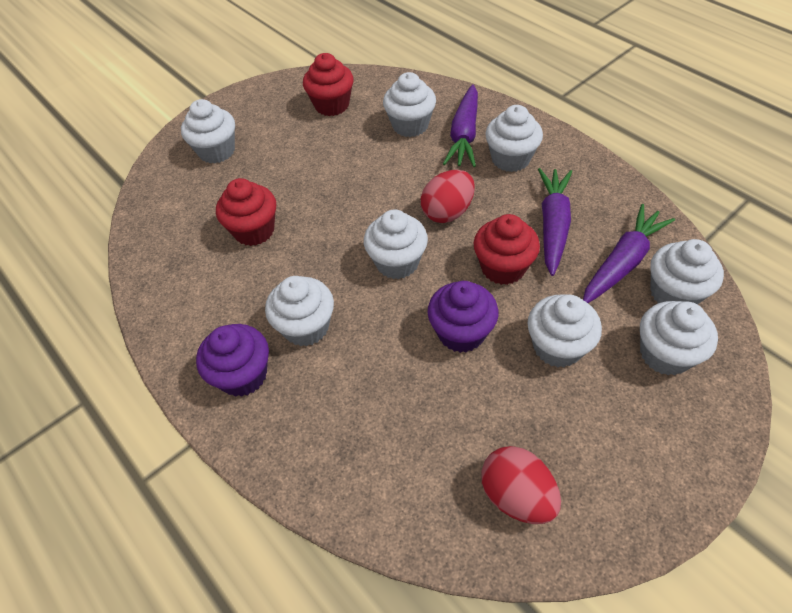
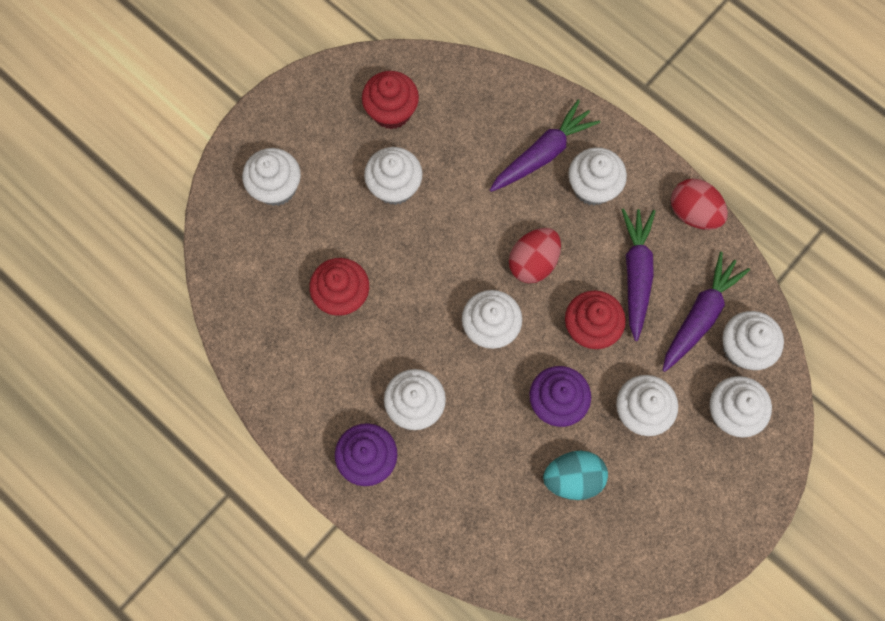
camera: 10 degrees left, 20 degrees up
(410, 125) = (483, 141): white cupcake -> white cupcake (394, 186)
(464, 135) = (542, 153): purple carrot -> purple carrot turned 135 degrees counterclockwise
(475, 411) = (573, 478): none -> turquoise egg
(516, 495) = (609, 548): red egg -> red egg (693, 213)

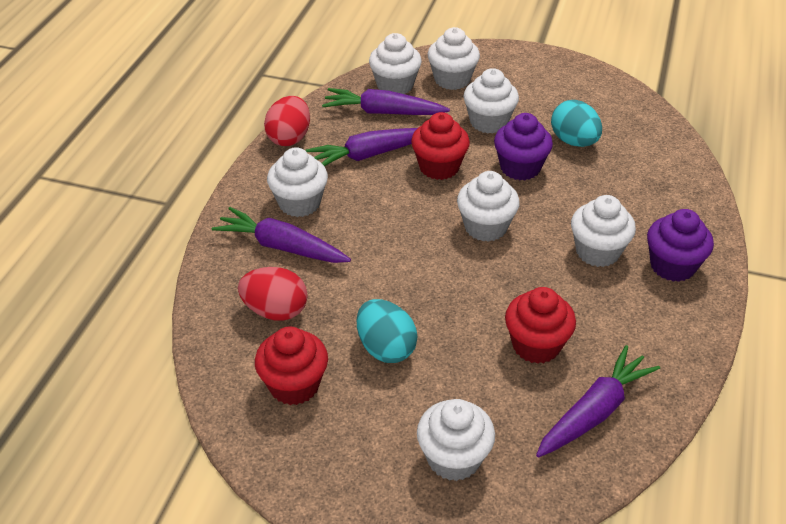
camera: 115 degrees left, 30 degrees down
(263, 302) = (594, 411): none -> purple carrot
(394, 186) = (386, 348): white cupcake -> turquoise egg
(533, 262) = (402, 219): red egg -> red egg (275, 311)

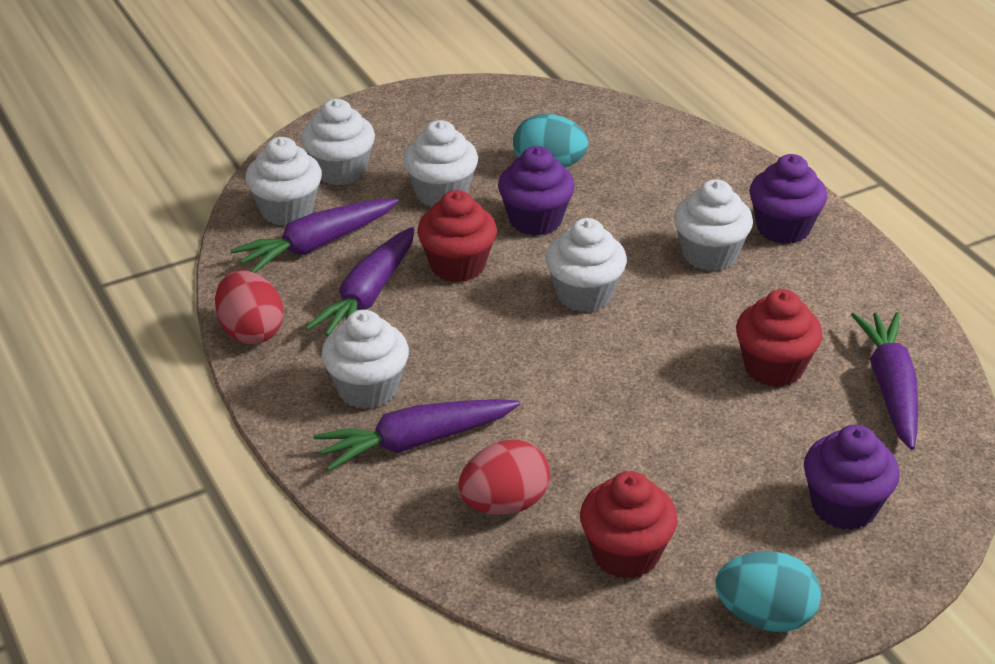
camera: 45 degrees left, 5 degrees down
(386, 348) = (656, 461): turquoise egg -> turquoise egg (765, 616)
(453, 458) = (844, 506): white cupcake -> purple cupcake

